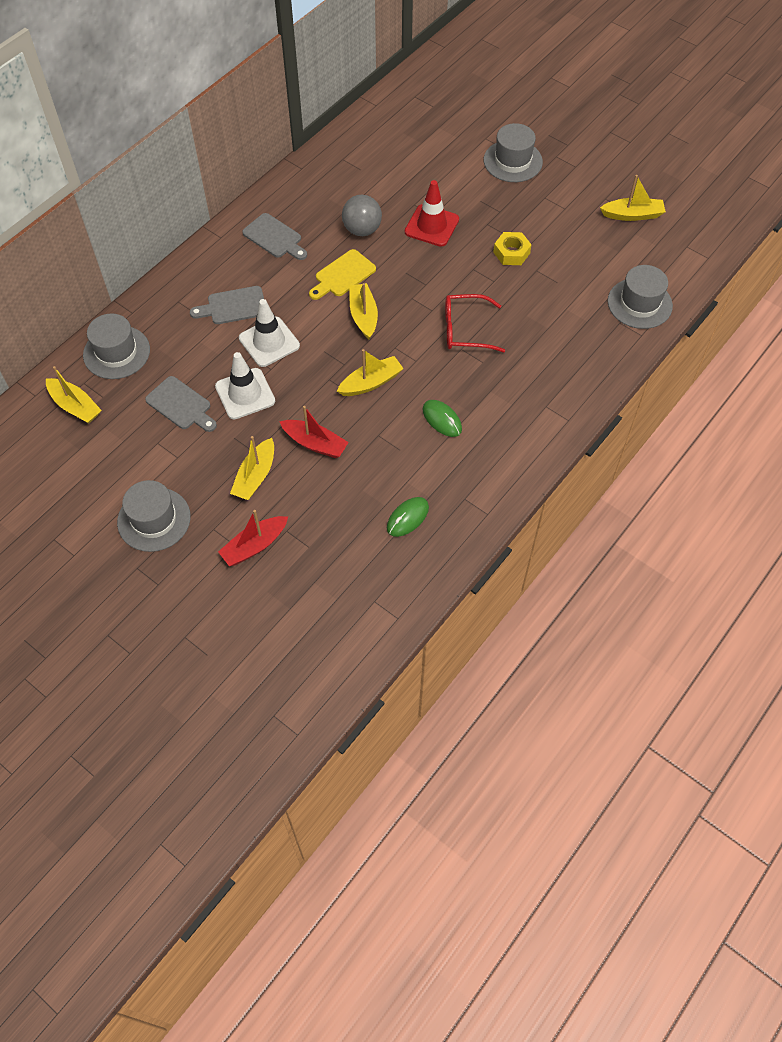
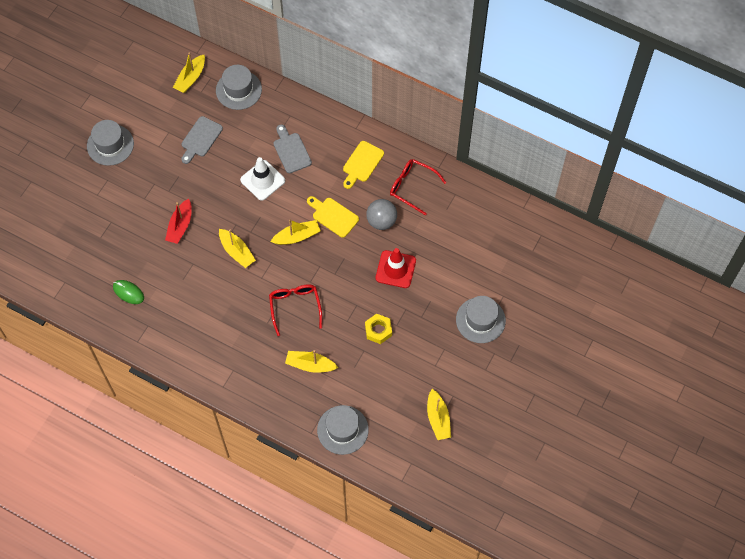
camera: 80 degrees right, 5 degrees up
(245, 394) = (215, 175): white traffic cone -> none
(254, 546) = (97, 206): red boat -> none
(255, 476) = (149, 195): yellow boat -> yellow boat (310, 365)
(274, 237) = (362, 163): grey cutting board -> yellow cutting board
(322, 195) = (412, 187): none -> red glasses
(442, 419) = (211, 302): green mouse -> none

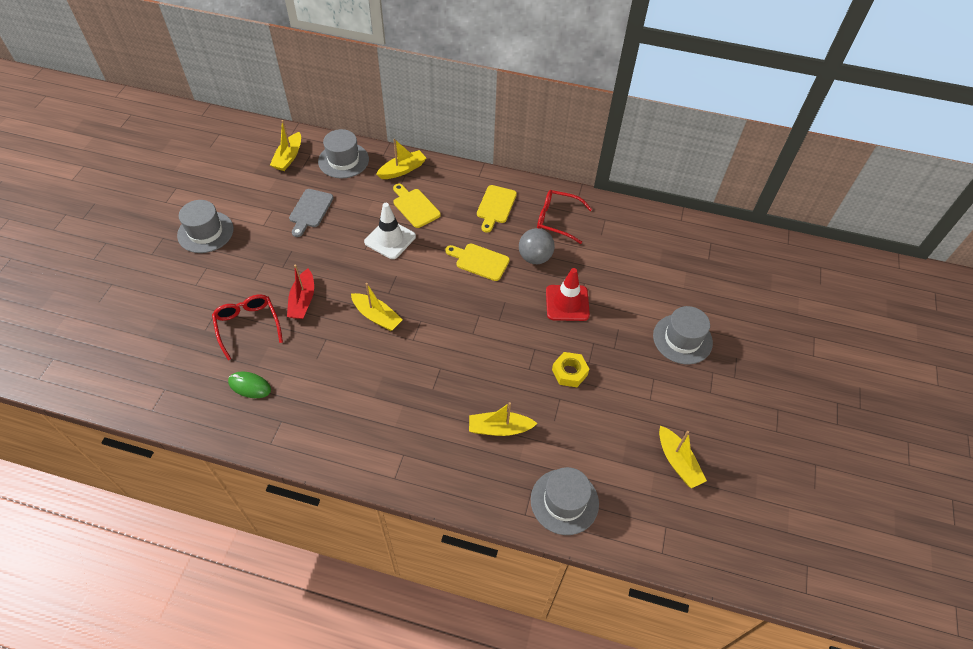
camera: 15 degrees left, 10 degrees down
(291, 151) = (415, 207): grey cutting board -> yellow cutting board
(295, 307) = (462, 365): red glasses -> red glasses (248, 326)
(297, 236) = (444, 289): yellow boat -> yellow boat (402, 170)

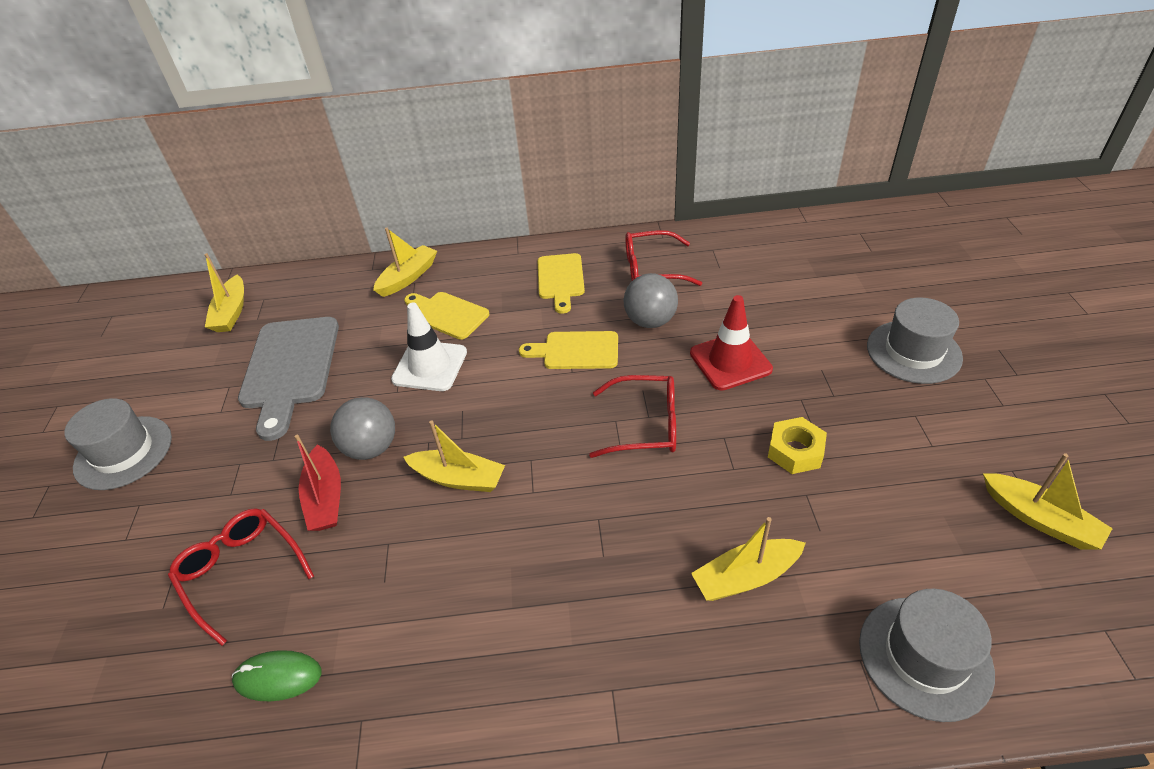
camera: 15 degrees left, 10 degrees down
(310, 210) = (290, 368): grey cutting board -> grey cutting board, size x1.65
(337, 280) = (371, 448): none -> grey ball
(343, 160) = (317, 292): grey hat -> none
(494, 324) = (645, 425): none -> red glasses

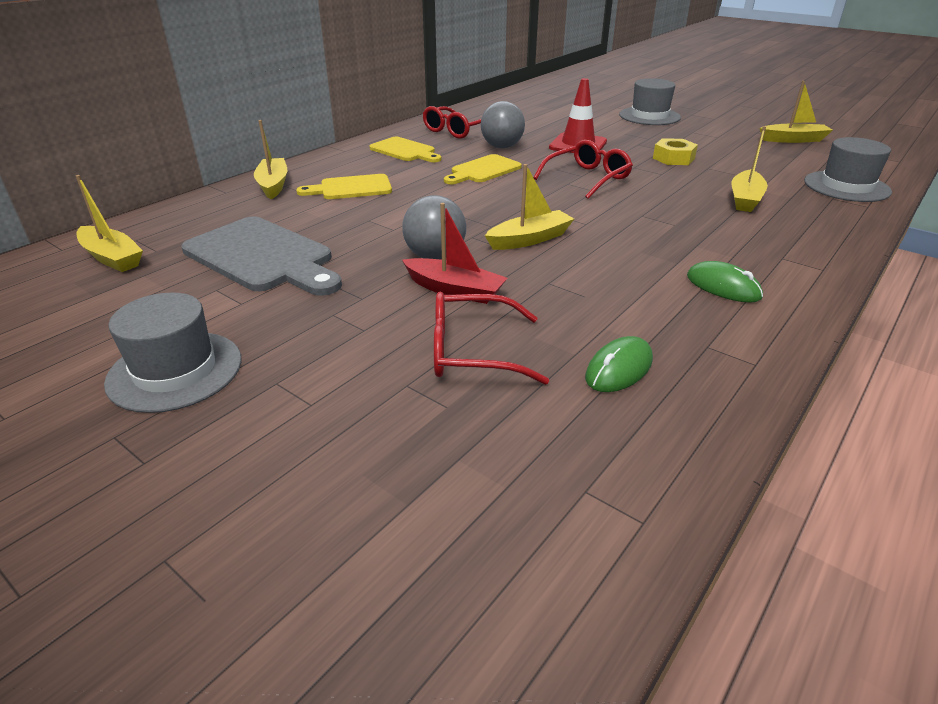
camera: 50 degrees left, 10 degrees down
(430, 366) = (393, 210): white traffic cone -> none
(491, 672) = (723, 287): none -> green mouse

